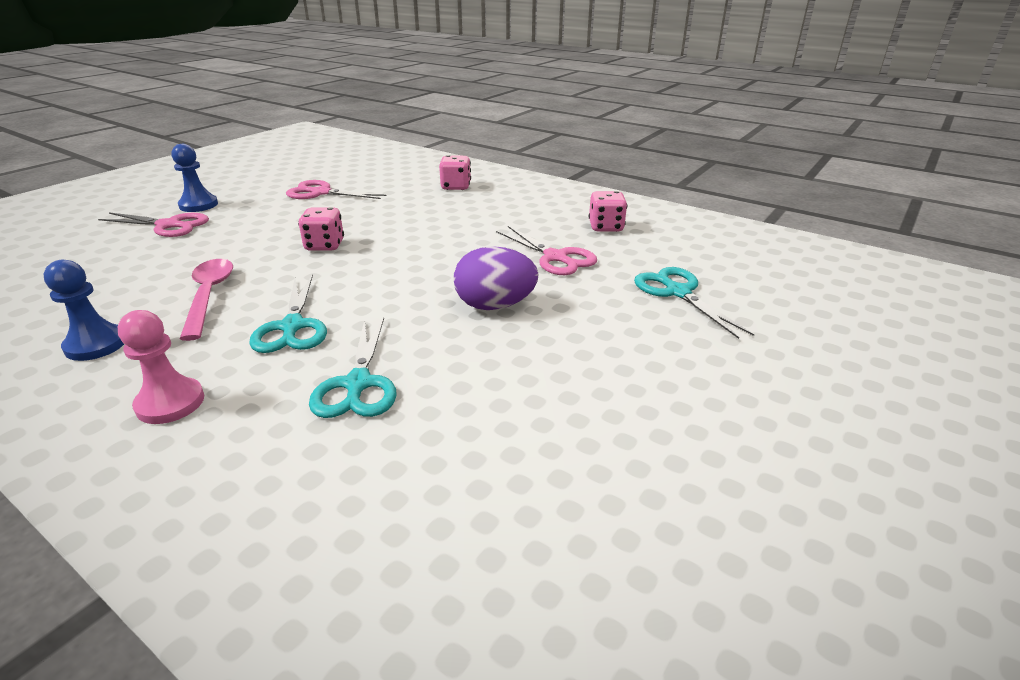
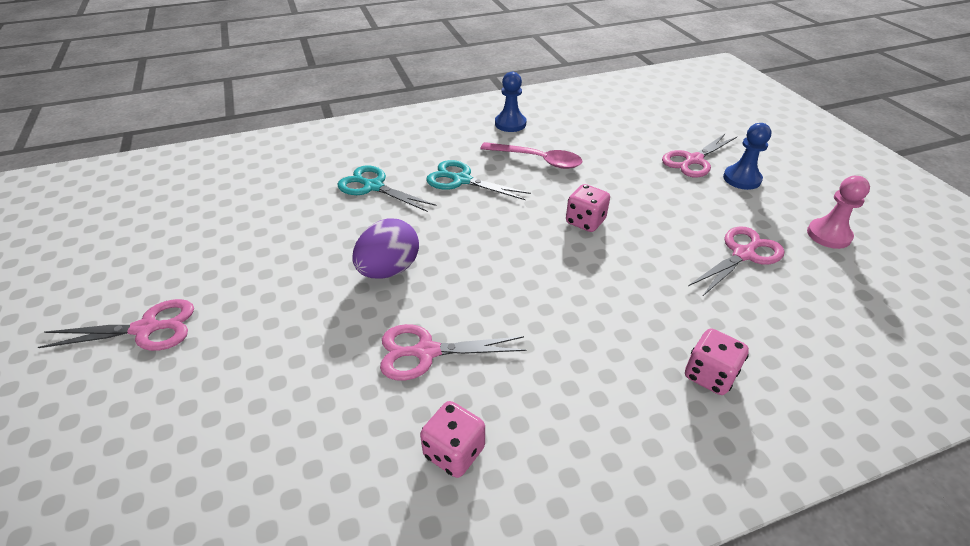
camera: 125 degrees right, 10 degrees up
(170, 403) = (427, 137): pink pawn -> pink pawn (828, 235)
(678, 292) = (272, 397): turquoise scissors -> none
(751, 396) = (146, 329): none -> pink scissors

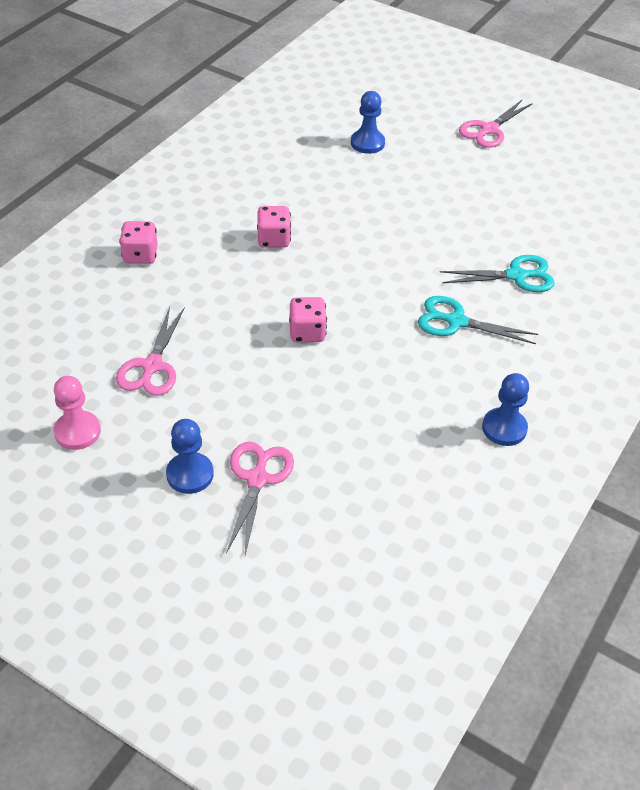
camera: 140 degrees right, 5 degrees up
(292, 393) = (367, 143): none -> blue pawn
(389, 270) = (407, 221): purple egg -> none
(426, 352) = (322, 190): pink scissors -> none
(454, 452) = (257, 160): pink dice -> pink dice (273, 239)
(461, 180) = (456, 321): turquoise scissors -> turquoise scissors turned 150 degrees counterclockwise
(537, 160) = (417, 385): pink spoon -> none

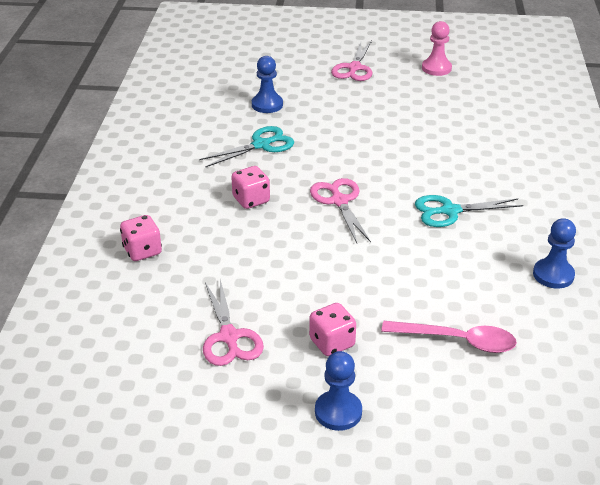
camera: 25 degrees left, 10 degrees down
(77, 432) = (206, 418): pink pawn -> pink pawn (436, 68)
(257, 479) = (398, 391): pink scissors -> pink scissors (339, 201)
(307, 332) = (340, 261): pink dice -> pink dice (332, 343)
(351, 455) = (457, 341): none -> pink spoon
(516, 276) = (465, 163): turquoise scissors -> turquoise scissors (261, 145)

